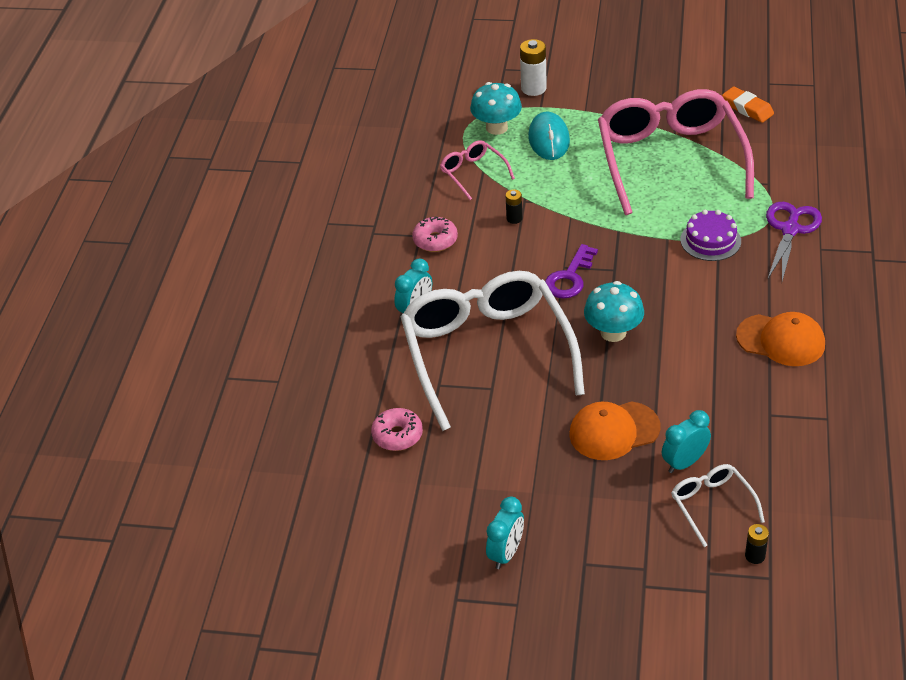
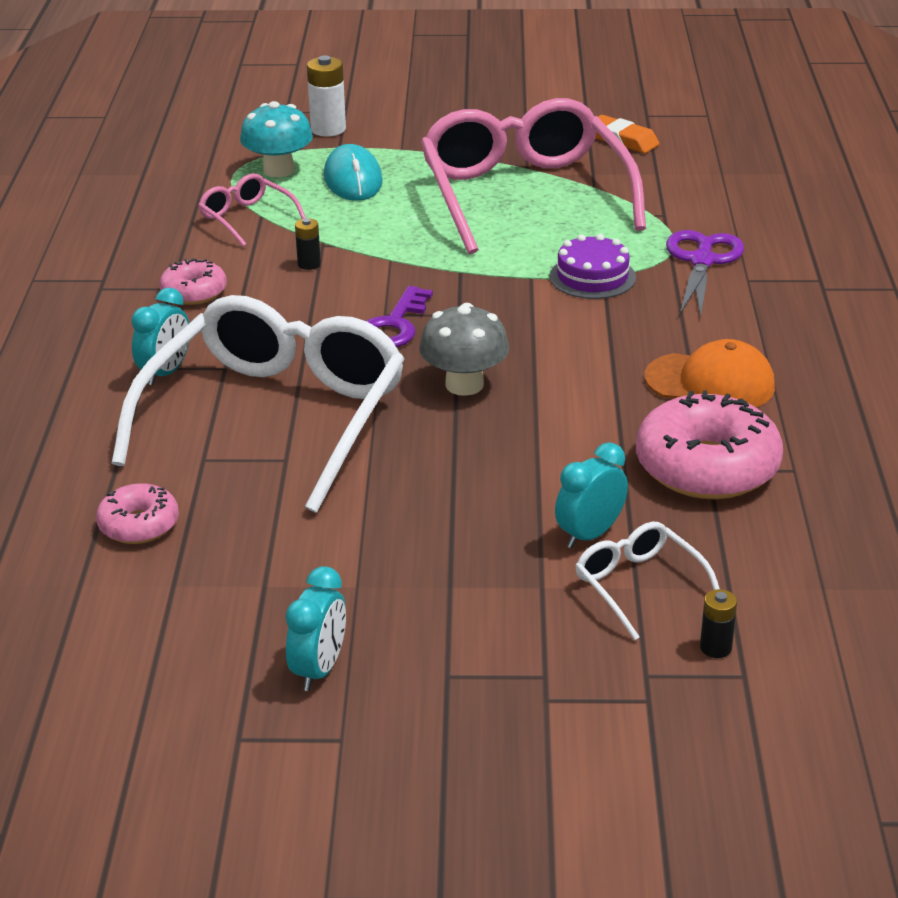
camera: 10 degrees left, 10 degrees down
(487, 352) = (276, 417): white glasses -> white glasses turned 45 degrees clockwise
(613, 332) = (464, 385): turquoise mushroom -> grey mushroom
(614, 431) = (477, 501): orange cap -> none
(768, 412) = (707, 467): none -> pink donut

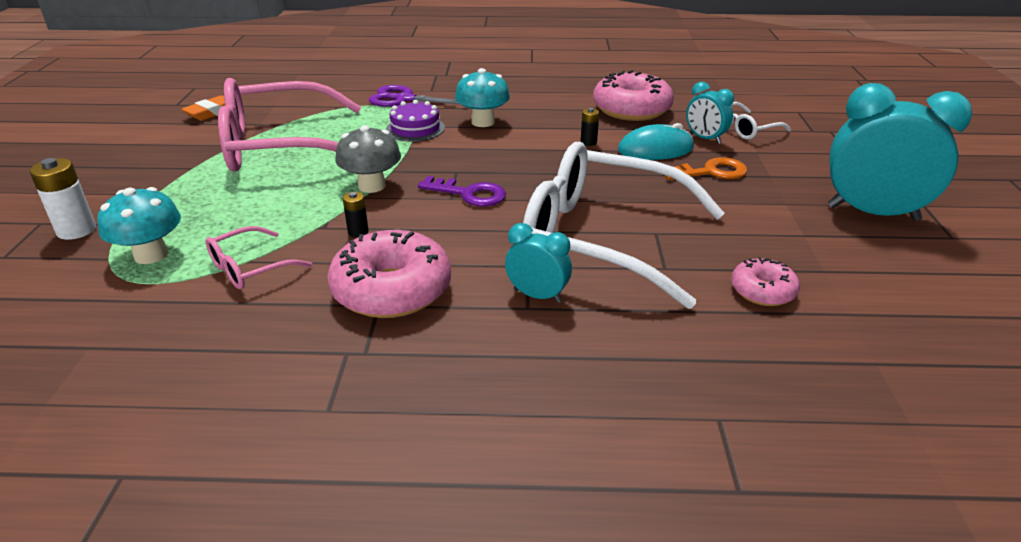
camera: 90 degrees left, 0 degrees up
(194, 292) = (392, 290): pink donut -> pink donut, size x1.85
(319, 669) = (872, 213): turquoise clock -> turquoise clock, size x1.97
(353, 179) = (202, 215): turquoise mouse -> turquoise mouse (655, 149)
(460, 526) = (711, 172): none -> orange key
(464, 385) = (552, 170): grey mushroom -> grey mushroom (372, 186)
(625, 327) = (483, 122): none -> turquoise mushroom
(710, 382) = (546, 104): orange cap -> none
(715, 648) = (782, 115): black battery -> black battery (588, 142)

